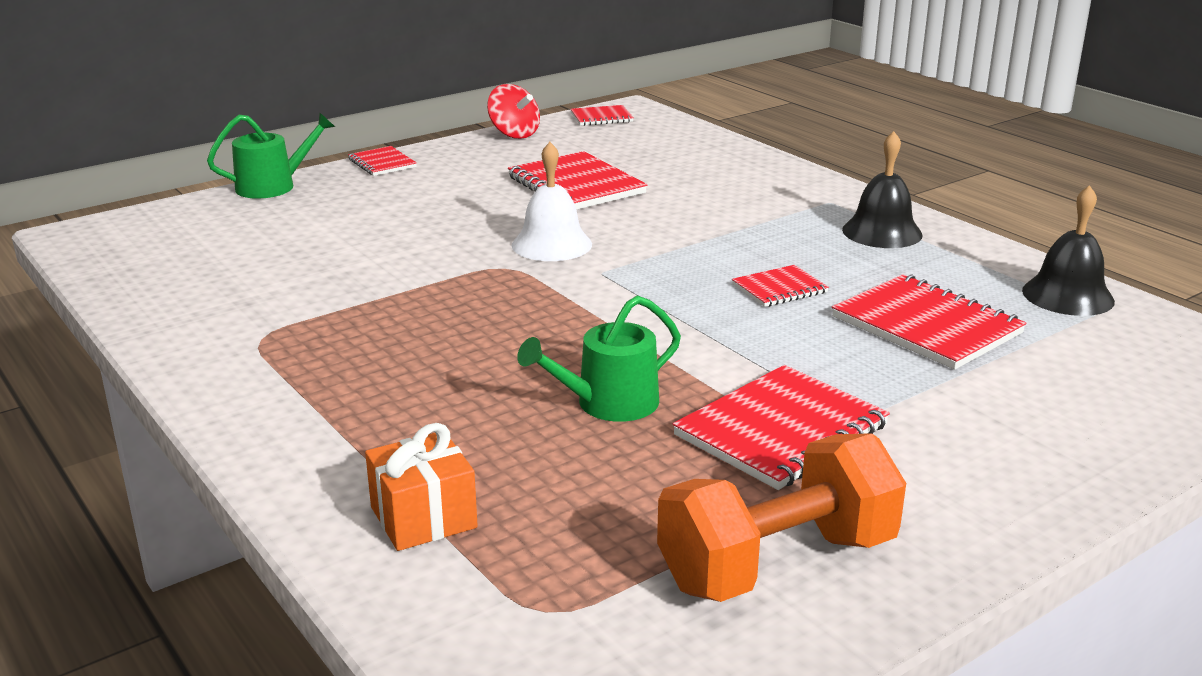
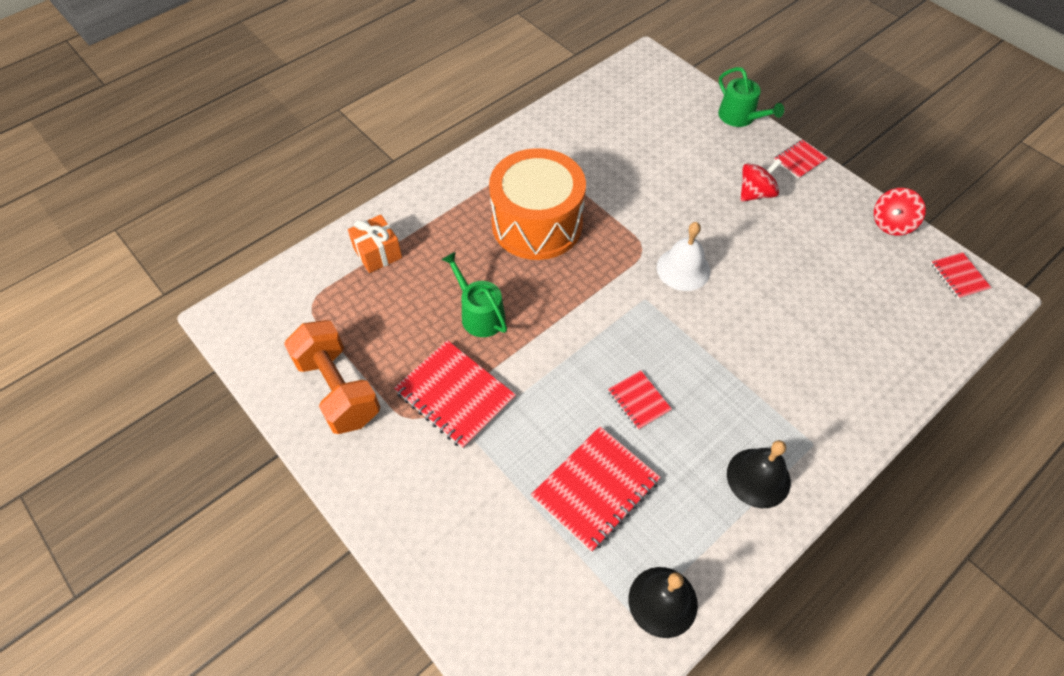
camera: 85 degrees right, 30 degrees up
(416, 344) = (537, 224): none -> orange drum
(429, 191) = (755, 193): none -> red spinning top
(576, 185) = (794, 272): red notebook -> none

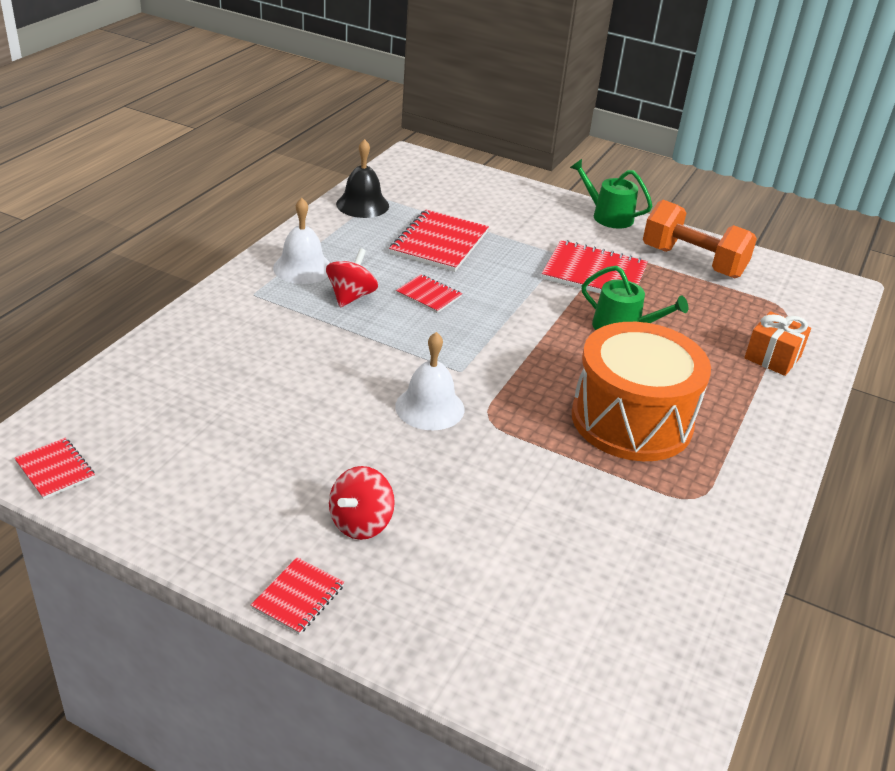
camera: 155 degrees right, 20 degrees down
(740, 117) = (421, 661): green watering can -> green watering can (608, 216)
(758, 477) = (302, 268): black bell -> white bell
(891, 224) = (145, 522): red spinning top -> red spinning top (351, 296)

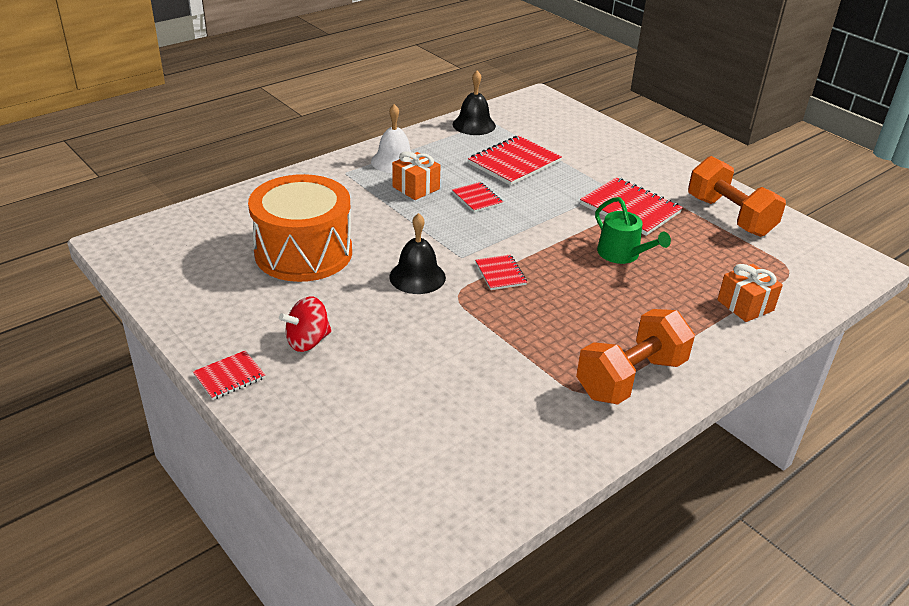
camera: 25 degrees right, 0 degrees up
(55, 470) = (134, 257): red notebook -> red notebook (500, 274)
(351, 296) = (416, 188): red spinning top -> orange gift
(429, 407) = (417, 277): white bell -> black bell
(608, 216) = (678, 167): green watering can -> none
(631, 420) = (575, 323): orange drum -> orange drum (303, 252)
(725, 468) = (630, 378): none -> orange dumbbell

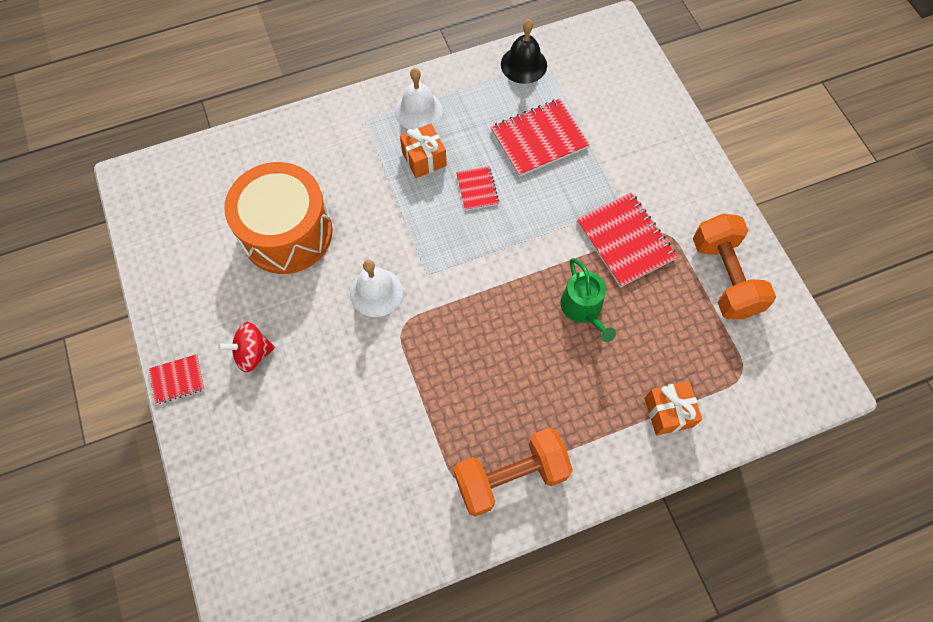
camera: 20 degrees right, 30 degrees up
(417, 277) = (376, 292): black bell -> white bell
(500, 274) = (453, 307): red notebook -> none

